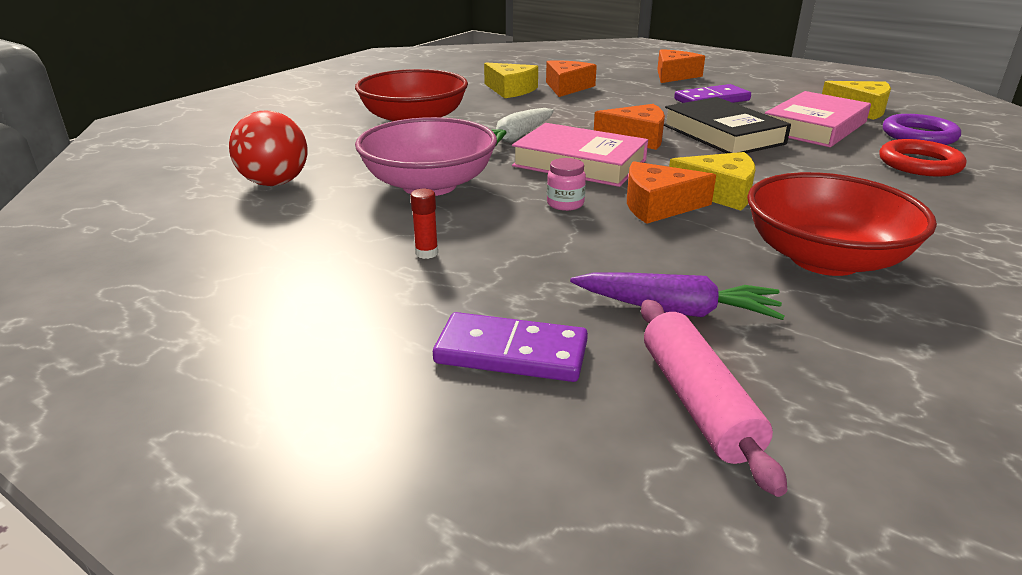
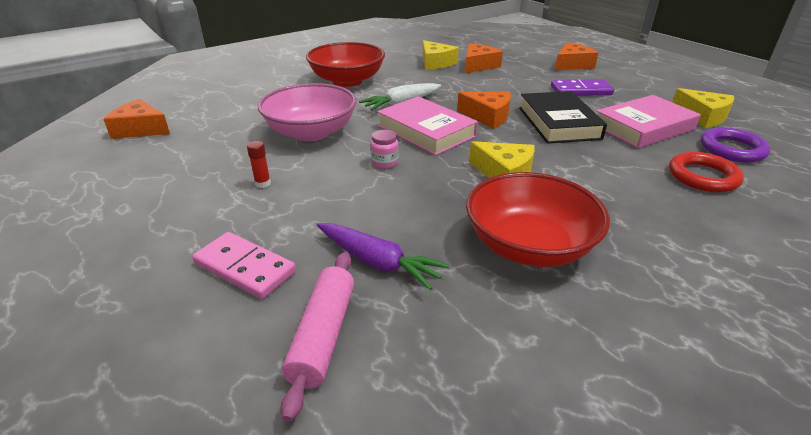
camera: 20 degrees right, 5 degrees up
(275, 183) = (223, 115): red ball -> none
(511, 353) = (244, 268): purple domino -> pink domino
(658, 206) = (448, 176): orange cheese -> orange cheese (140, 129)

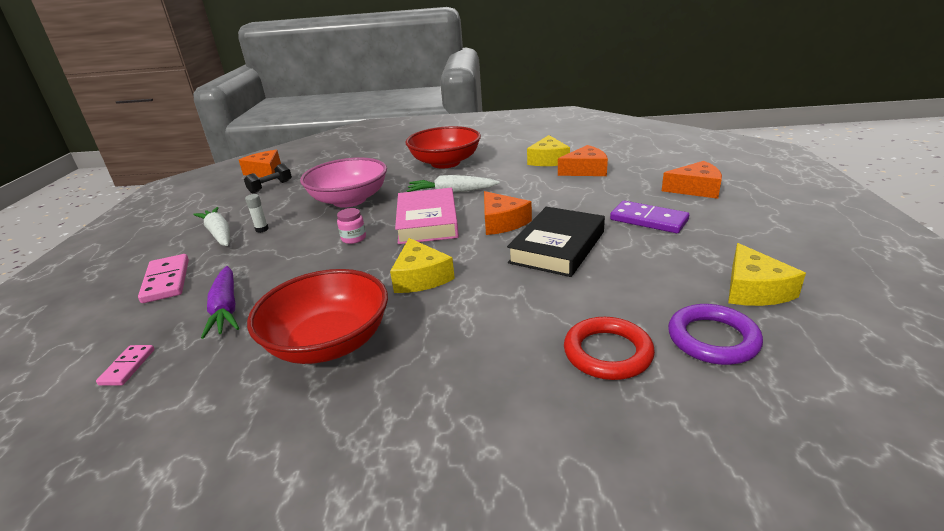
camera: 40 degrees right, 5 degrees down
(182, 142) = (270, 187): none -> black dumbbell
(213, 203) = (219, 234): none -> white carrot
(263, 183) = (262, 229): red glue stick -> white glue stick
(323, 336) = (128, 340): pink rolling pin -> none
(379, 356) = (128, 367): none -> pink domino
(643, 127) = (645, 279): pink book -> none

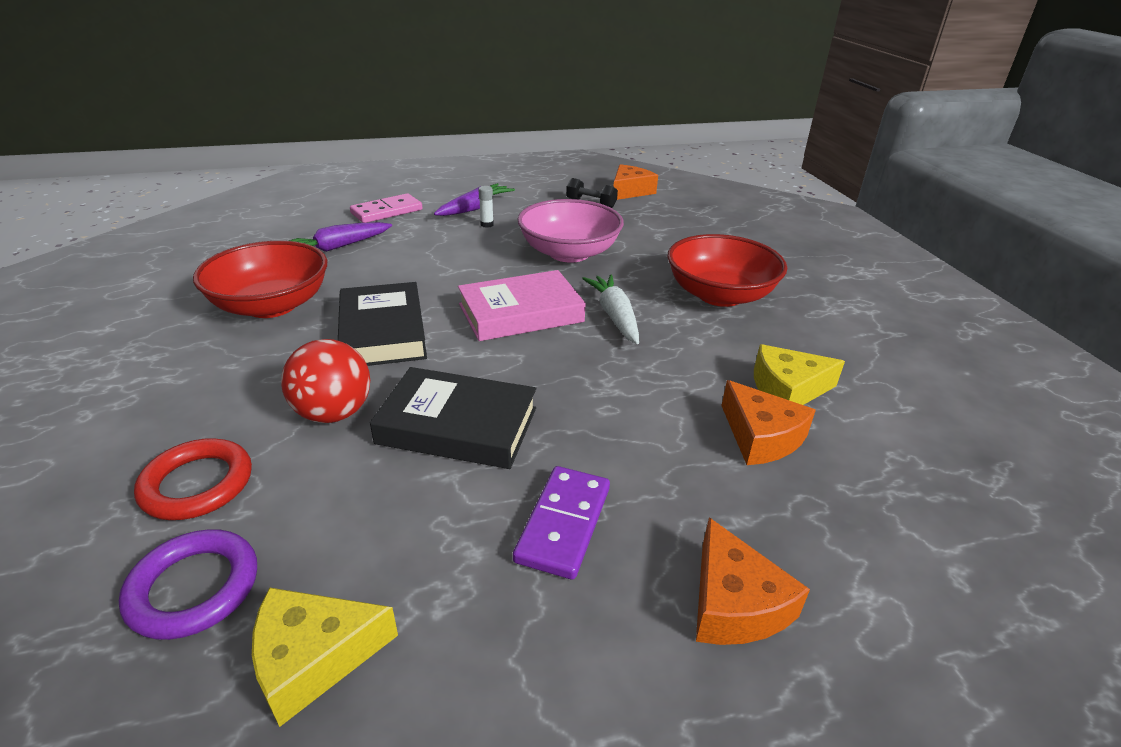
camera: 70 degrees right, 5 degrees up
(128, 367) = (264, 234): pink domino -> none
(219, 234) = (475, 208): white carrot -> purple carrot
(353, 238) = (471, 276): pink jar -> none
(421, 277) = (382, 332): yellow cheese -> black book
(502, 222) = (528, 369): orange cheese -> none
(530, 295) = (334, 413): none -> red ball

